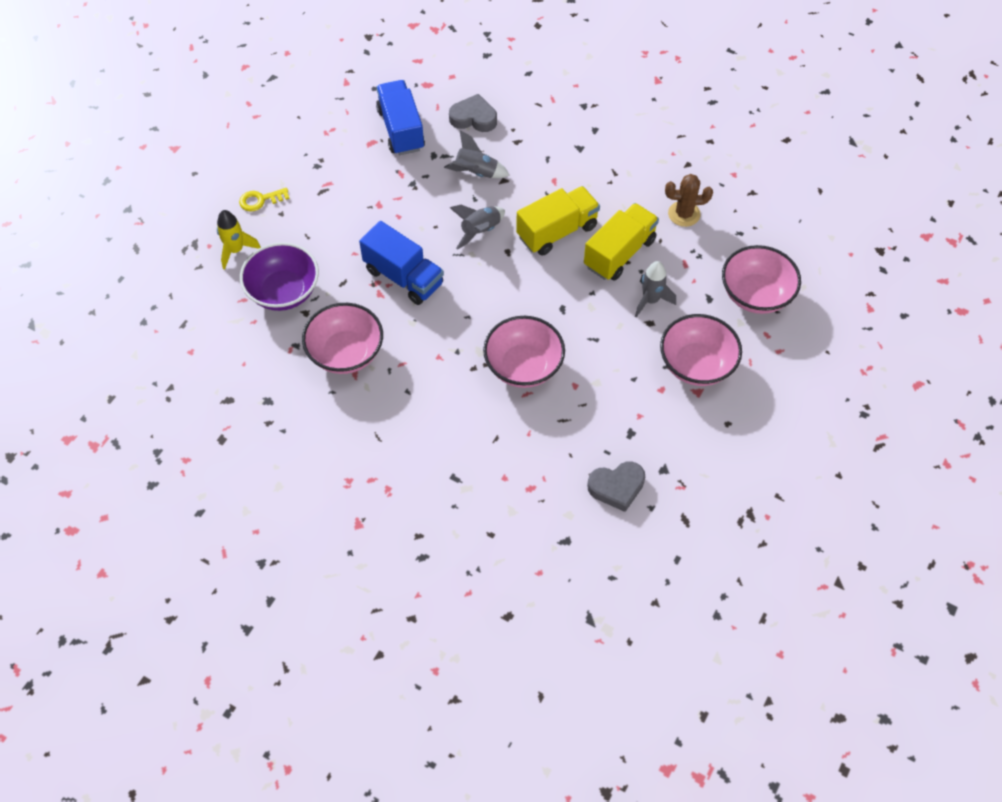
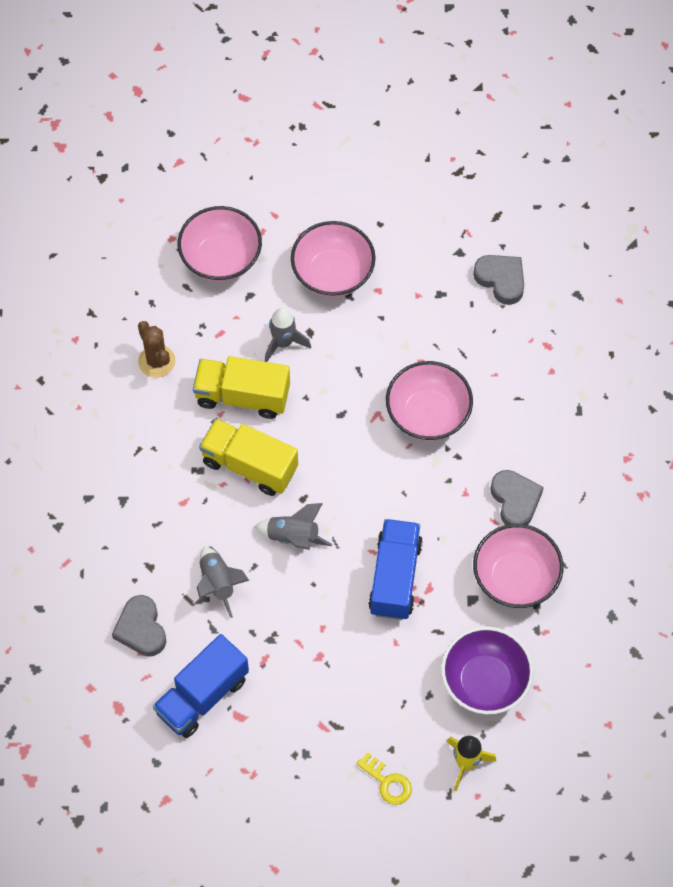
camera: 120 degrees left, 5 degrees up
(408, 387) = (515, 500): none -> grey heart

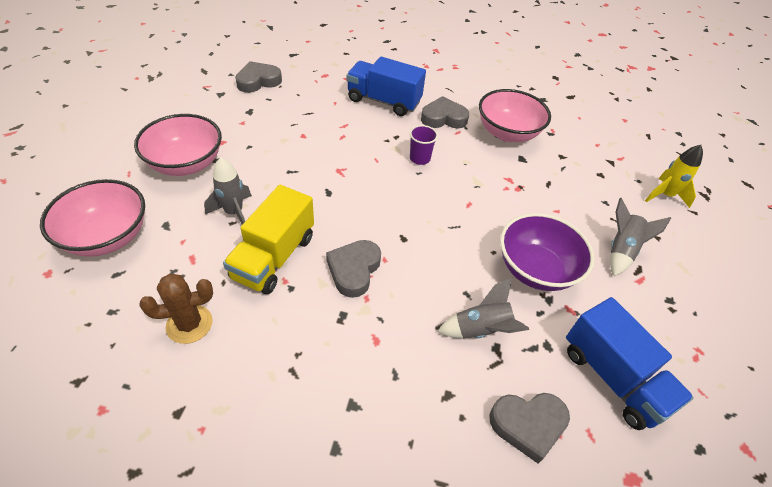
camera: 80 degrees left, 15 degrees down
(249, 465) = (354, 270): yellow truck -> grey heart
(293, 537) = (442, 255): grey rocket -> grey rocket (621, 250)
(387, 782) = (690, 247): yellow key -> none
(395, 577) = (496, 196): blue truck -> blue truck (383, 101)
(428, 414) = (353, 142): pink bowl -> none
(428, 489) = (420, 158): none -> purple cup
(485, 681) = (593, 168): purple bowl -> purple bowl (535, 269)

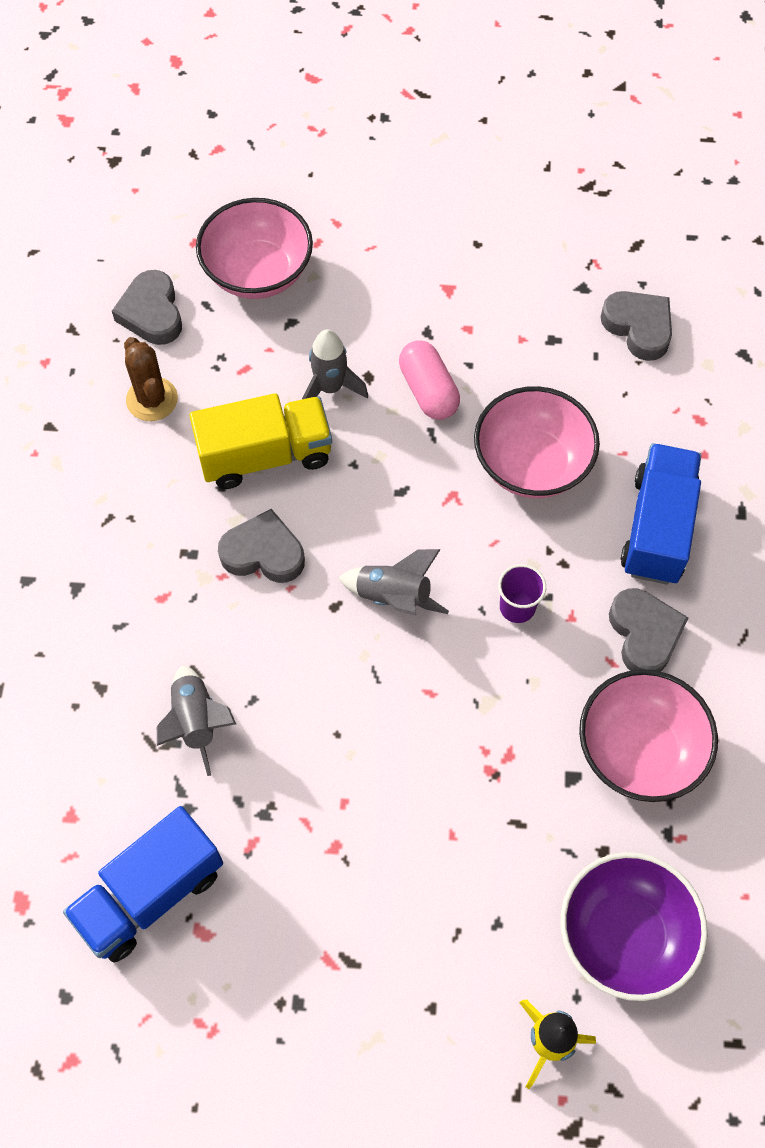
camera: 85 degrees right, 15 degrees up
(186, 164) = (407, 302): pink bowl -> pink bowl (531, 464)
(259, 167) = (428, 391): none -> pink capsule
(274, 257) = (265, 455): yellow truck -> yellow truck turned 150 degrees clockwise
(528, 425) = (73, 781): grey heart -> grey heart (152, 313)
(535, 269) = (315, 796): purple bowl -> purple bowl (624, 935)
(621, 250) = (385, 937): grey rocket -> grey rocket (394, 597)

